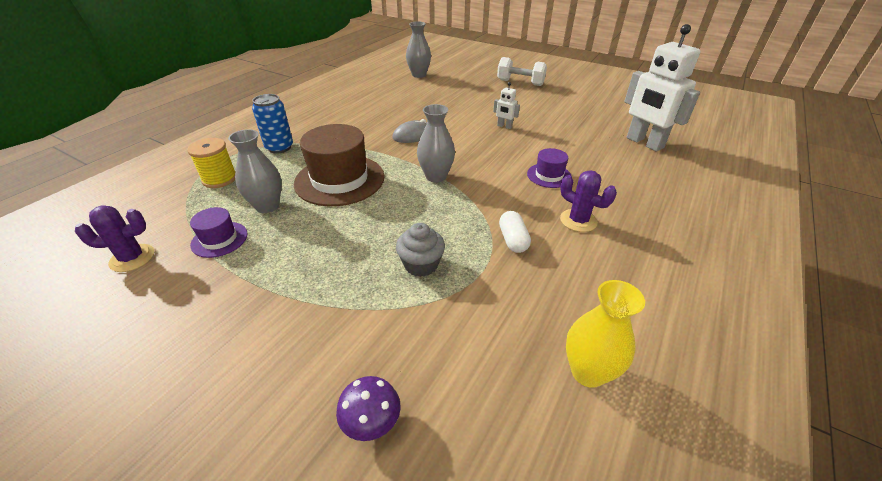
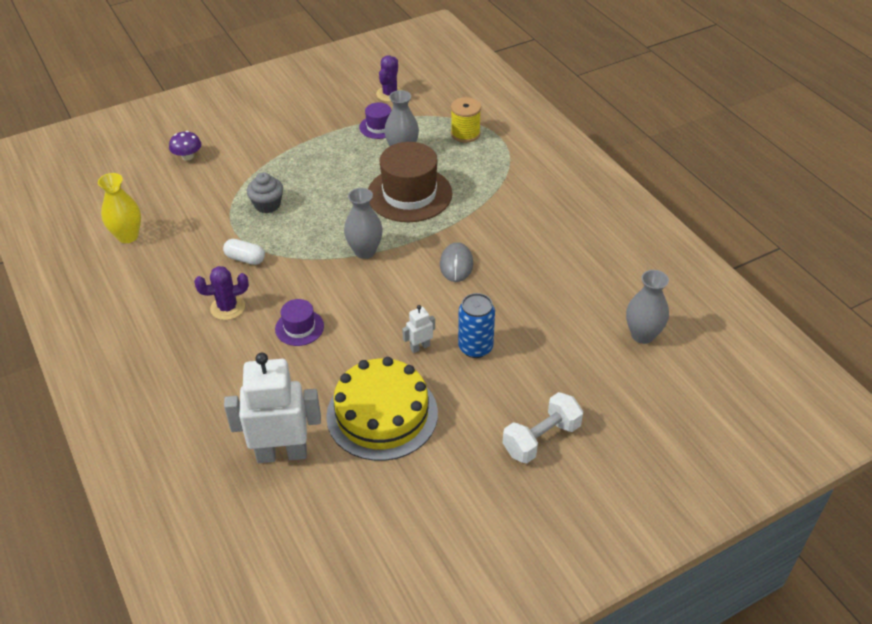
camera: 120 degrees right, 5 degrees up
(279, 147) = (499, 171): blue can -> blue can (475, 347)
(569, 123) = (382, 414): none -> yellow cake

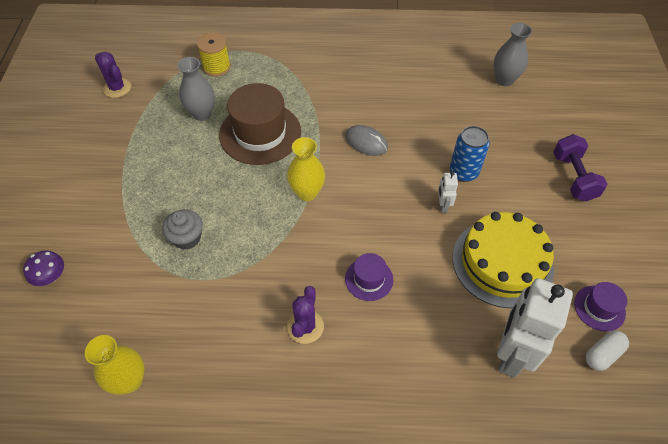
camera: 60 degrees left, 10 degrees up
(245, 259) = (248, 285): white capsule -> white capsule (602, 354)
(365, 251) = (307, 193): grey vase -> yellow vase
(379, 127) = (154, 114): purple hat -> purple hat (599, 308)
(541, 439) = (573, 177): white dumbbell -> purple dumbbell

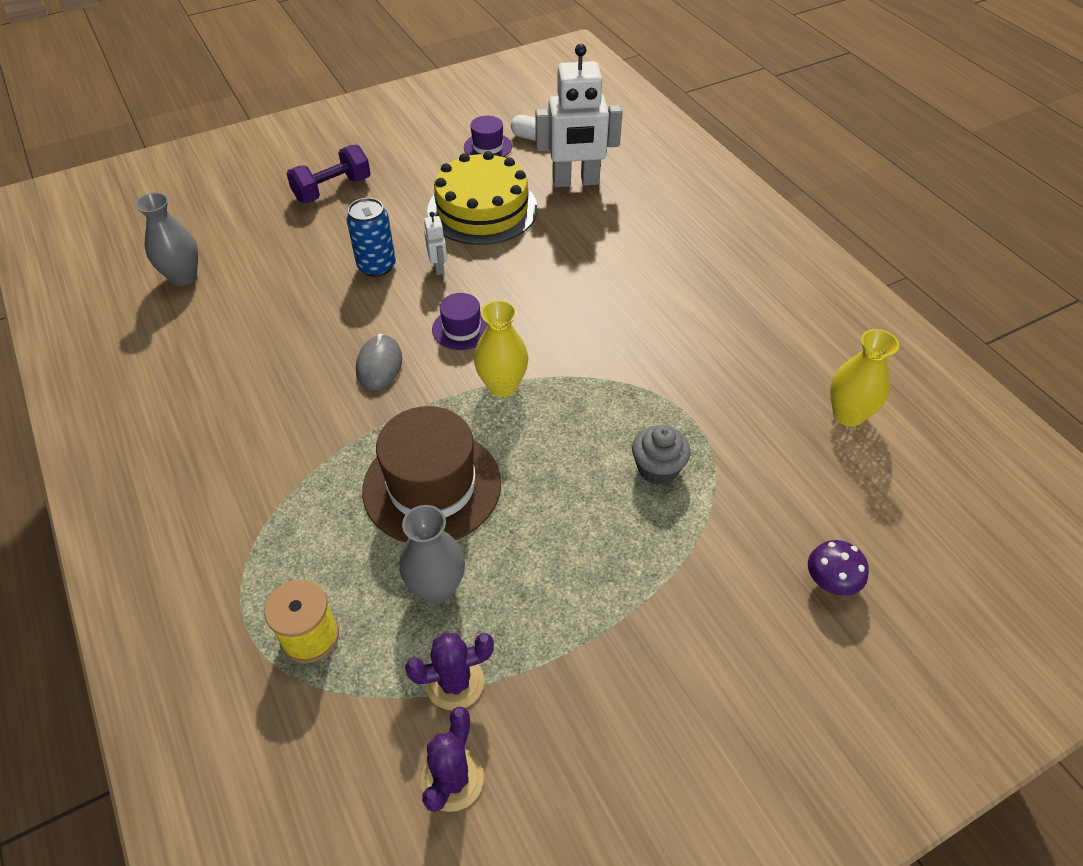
camera: 120 degrees left, 5 degrees down
(305, 326) = (669, 312): purple cactus -> purple cactus (454, 682)
(369, 279) = (577, 289): purple hat -> purple hat (461, 329)
(443, 205) = (439, 267): white robot -> white robot turned 75 degrees counterclockwise

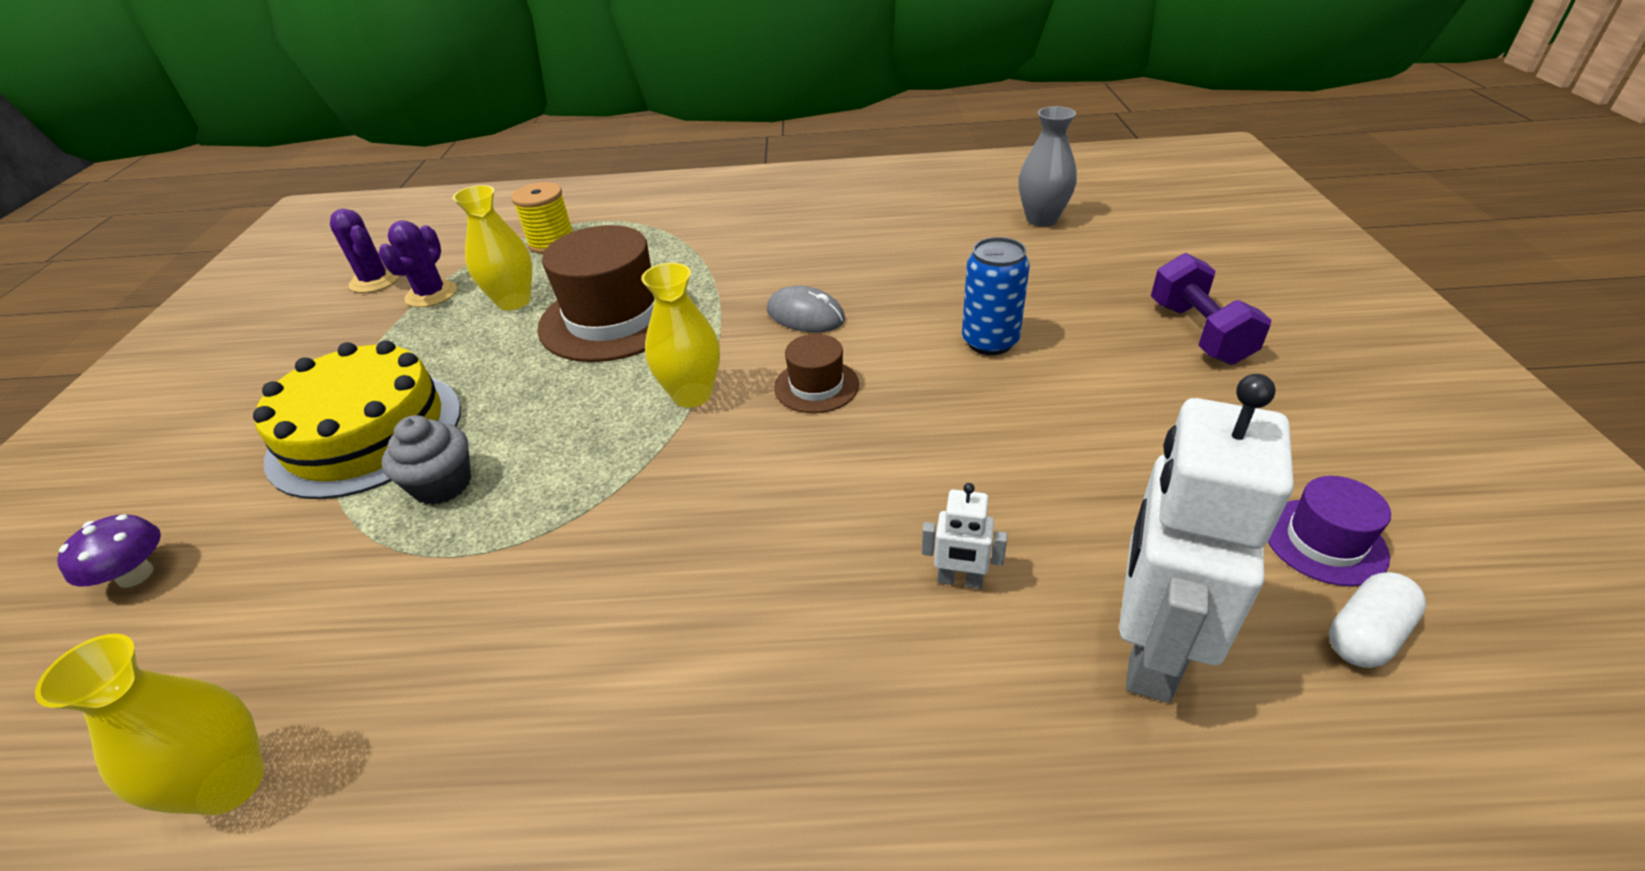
camera: 120 degrees right, 10 degrees down
(437, 587) = (514, 301): grey vase -> yellow vase
(439, 267) = (956, 393): white robot -> white robot (960, 580)
(461, 329) = (816, 386): purple hat -> brown hat
(482, 209) = (1092, 475): yellow cake -> yellow cake (366, 433)

